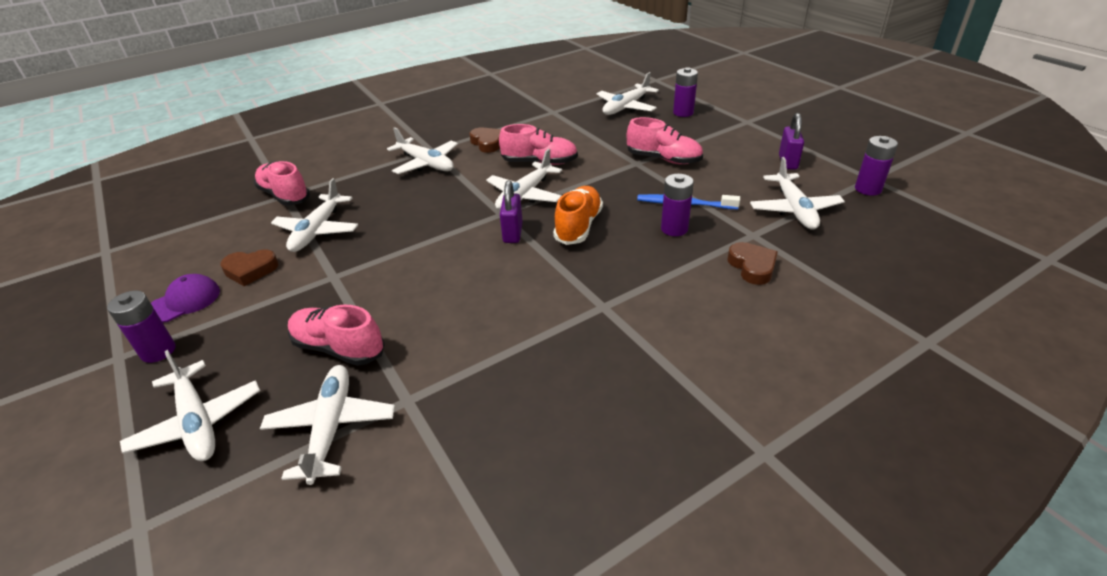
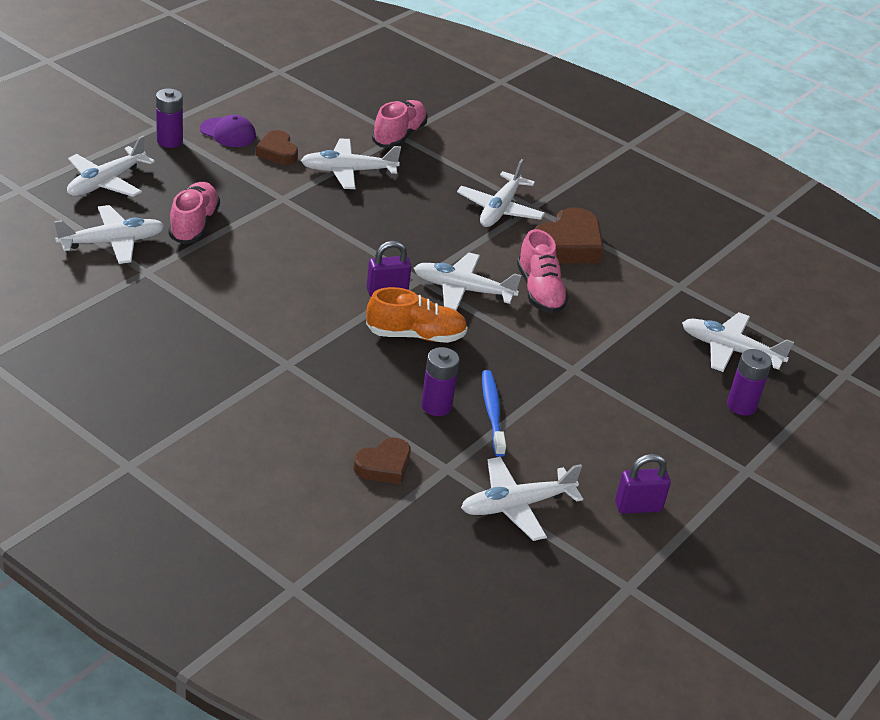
camera: 65 degrees right, 0 degrees up
(487, 143) = (568, 245): brown heart -> brown heart, size x1.65
(663, 159) = (594, 392): pink shoe -> none
(868, 189) = (596, 580): purple battery -> none

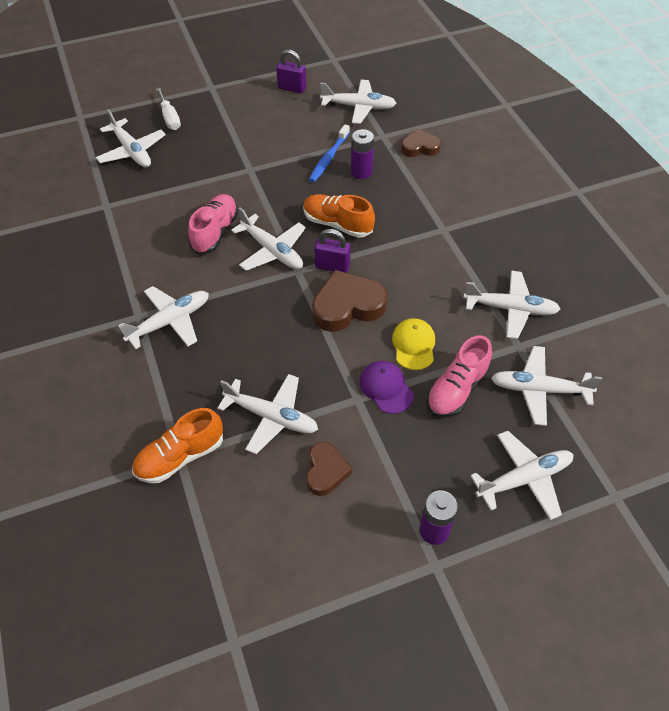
camera: 145 degrees left, 15 degrees up
(168, 302) = (510, 309): none -> white plane
(228, 133) = (362, 524): purple cap -> purple cap (386, 388)
(255, 247) = (414, 345): none -> yellow cap
(399, 136) = (180, 457): pink shoe -> orange shoe
(568, 245) = (150, 266): brown heart -> brown heart (347, 306)
(741, 405) = (170, 118): purple battery -> white screwdriver

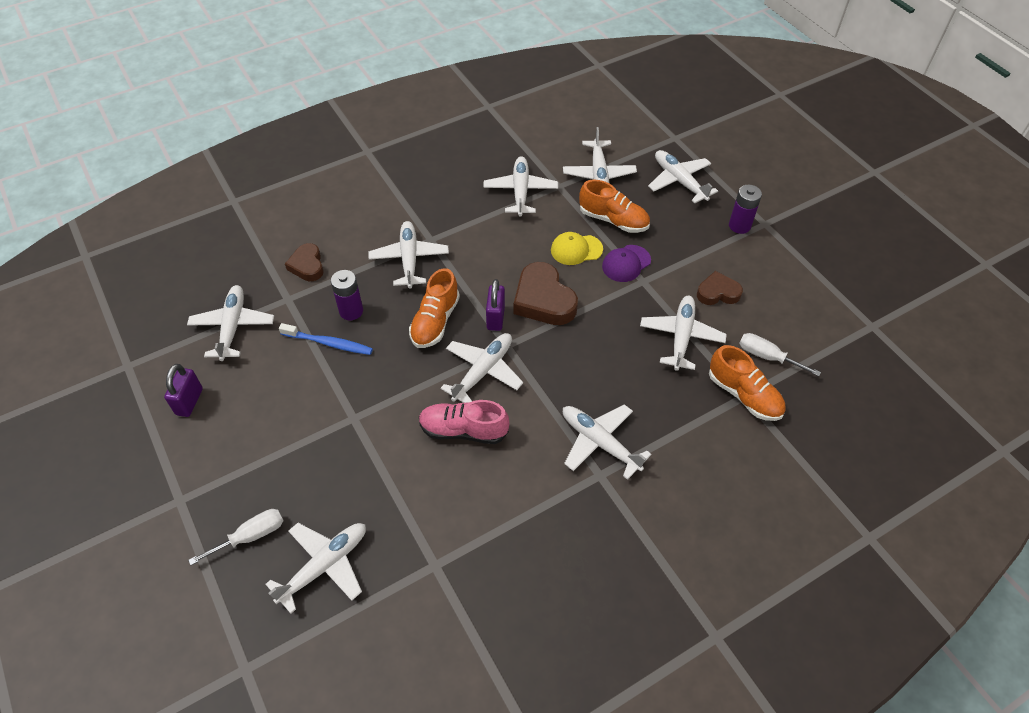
camera: 100 degrees left, 0 degrees up
(222, 496) = (767, 357): none -> white screwdriver
(418, 212) = (409, 259): none -> white plane
(457, 389) = (613, 220): pink shoe -> orange shoe

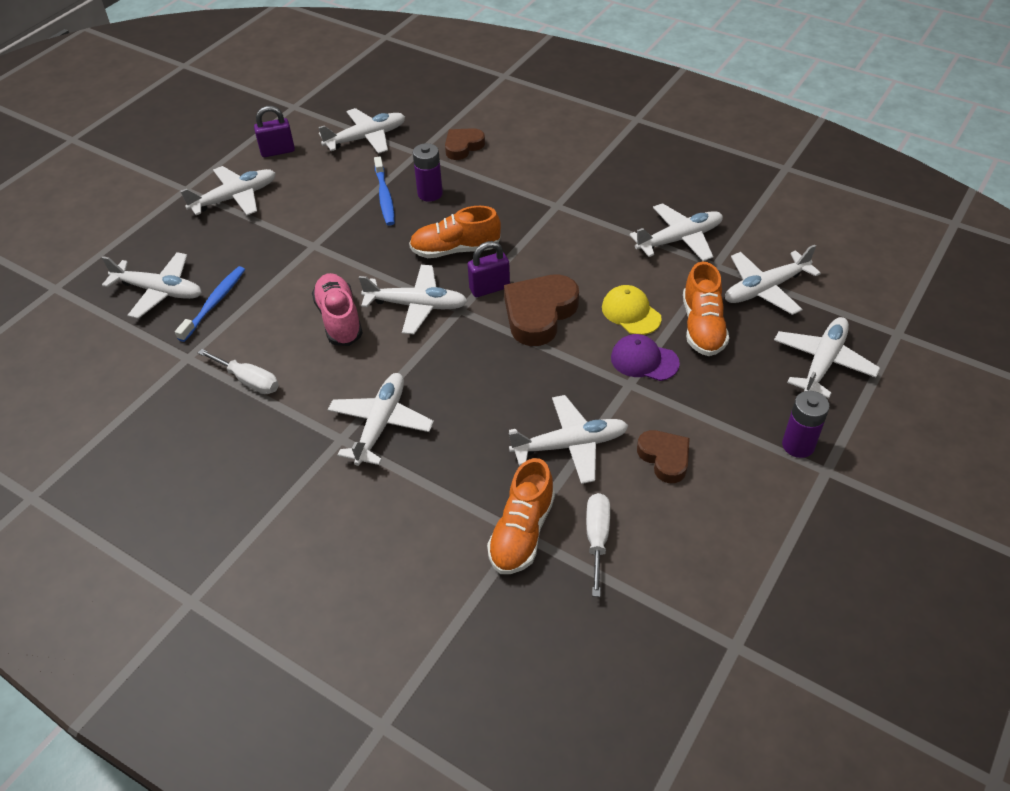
camera: 65 degrees right, 5 degrees down
(251, 536) = (169, 239): white screwdriver -> white screwdriver (249, 381)
(376, 522) = (214, 303): none -> blue toothbrush
(409, 259) = (520, 202): white plane -> white plane (235, 198)

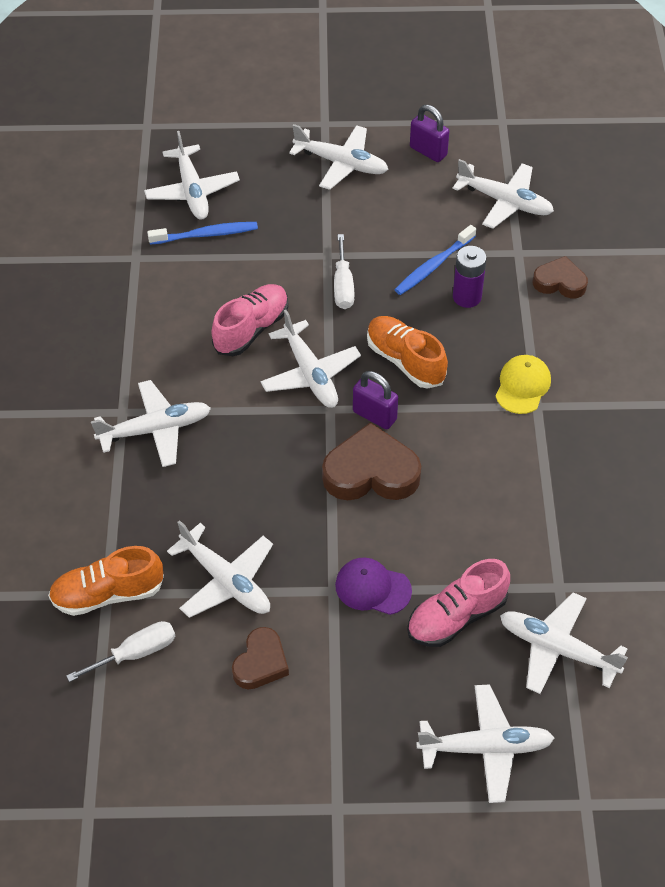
camera: 55 degrees right, 5 degrees up
(249, 381) = (139, 313): white screwdriver -> white screwdriver (343, 286)
(631, 313) = (429, 546): yellow cap -> yellow cap (522, 386)
(644, 360) = (372, 588): purple cap -> purple cap turned 60 degrees counterclockwise
(679, 239) = (572, 536): white plane -> none
(702, 327) = (456, 616): orange shoe -> pink shoe
(798, 445) = (353, 770): purple battery -> none

